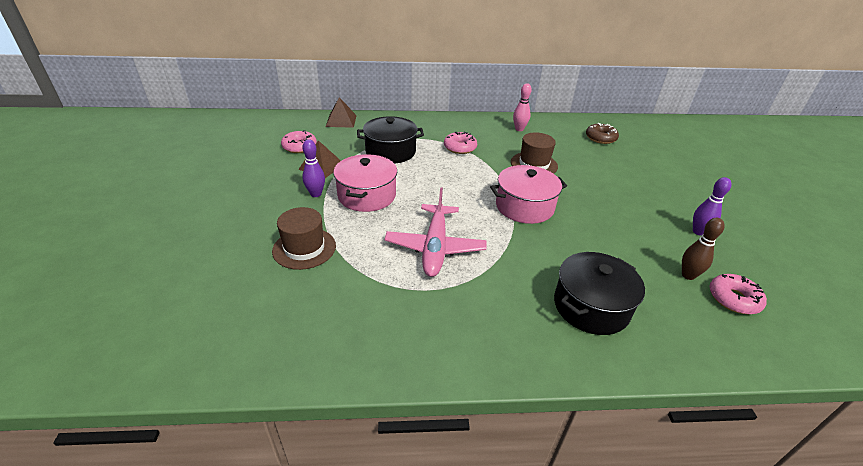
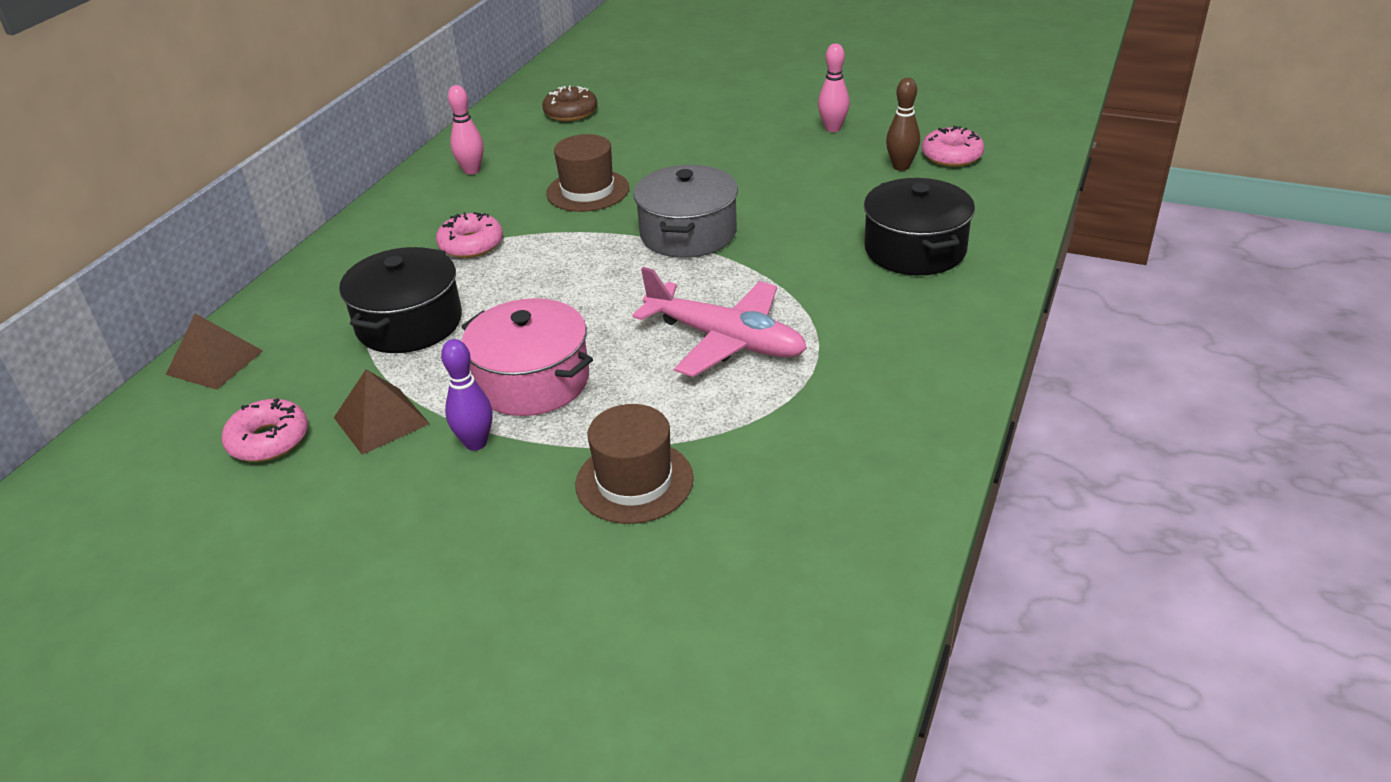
camera: 60 degrees left, 0 degrees up
(524, 207) = (688, 233): pink pot -> grey pot
(698, 232) = (833, 128): purple bowling pin -> pink bowling pin

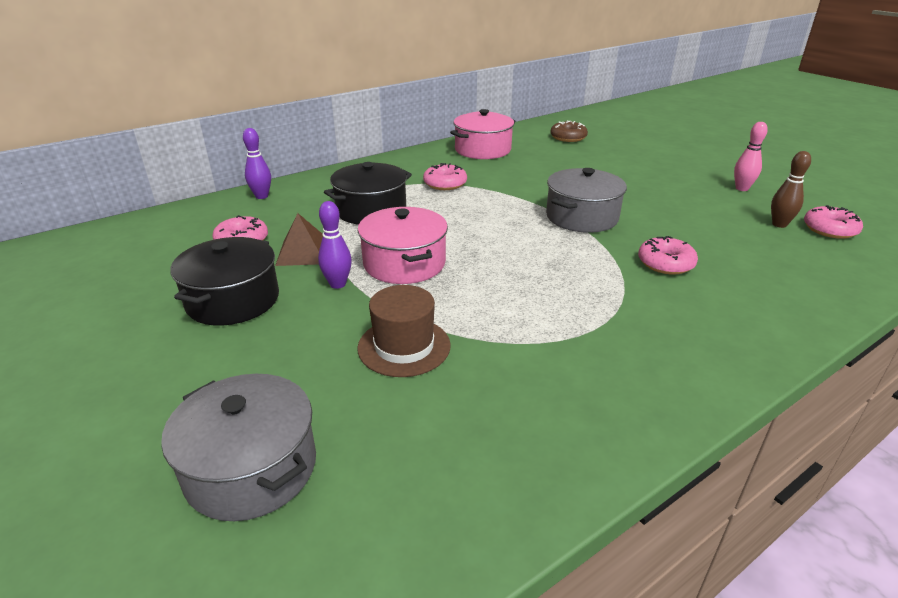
camera: 30 degrees right, 5 degrees down
(215, 362) = (262, 196): brown pyramid -> purple bowling pin
(472, 170) = (482, 150): pink bowling pin -> pink pot
(587, 191) = (539, 177): brown hat -> none
(604, 681) = (251, 468): none -> grey pot
(725, 340) = (548, 285): pink plane -> none
(824, 262) = (665, 263): none -> pink donut
(915, 249) = (748, 279): black pot -> black pot (233, 300)

